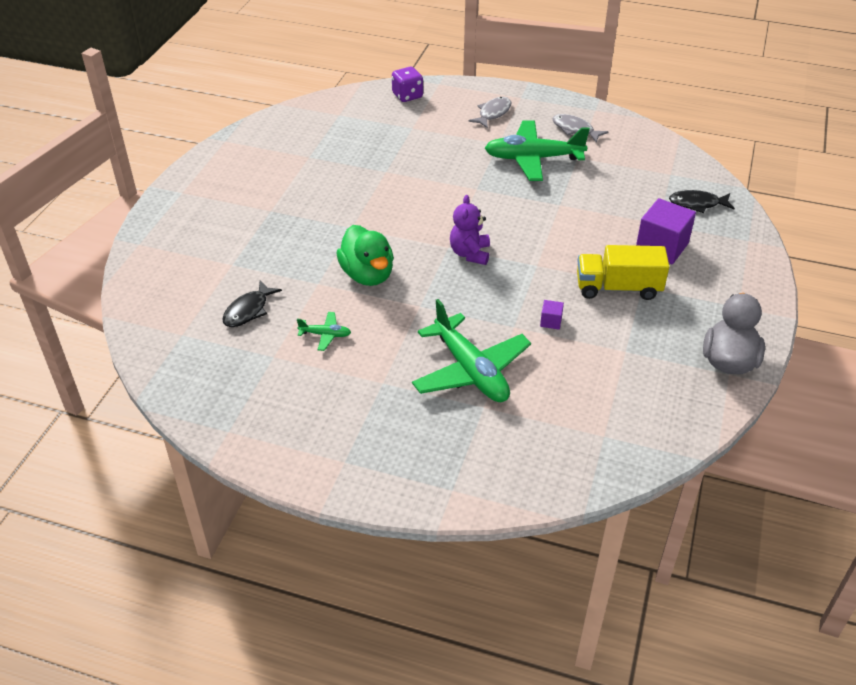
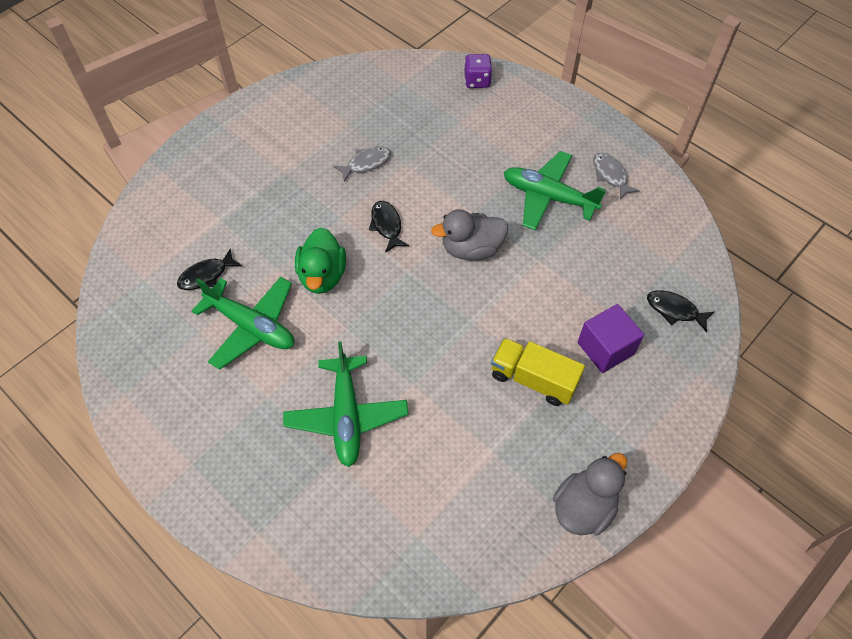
camera: 25 degrees right, 15 degrees up
(325, 335) = (251, 326): green plane -> green plane, size x2.29
(402, 220) = (387, 225): none -> black fish
(470, 253) = (423, 286): purple teddy bear -> none
(493, 113) = (544, 129): grey fish -> grey fish (366, 163)
(493, 214) = (471, 249): none -> grey duck
(551, 321) = (448, 392): purple cube -> none

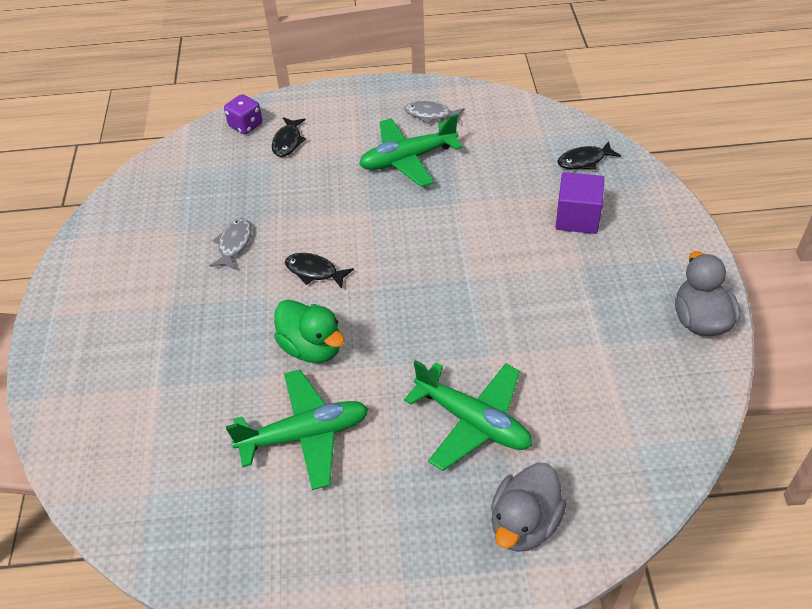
camera: 45 degrees left, 10 degrees down
(206, 275) = (207, 436): black fish -> black fish (288, 142)
(471, 249) = (402, 234): grey duck -> grey duck (524, 523)
(533, 379) = (562, 276): yellow truck -> none

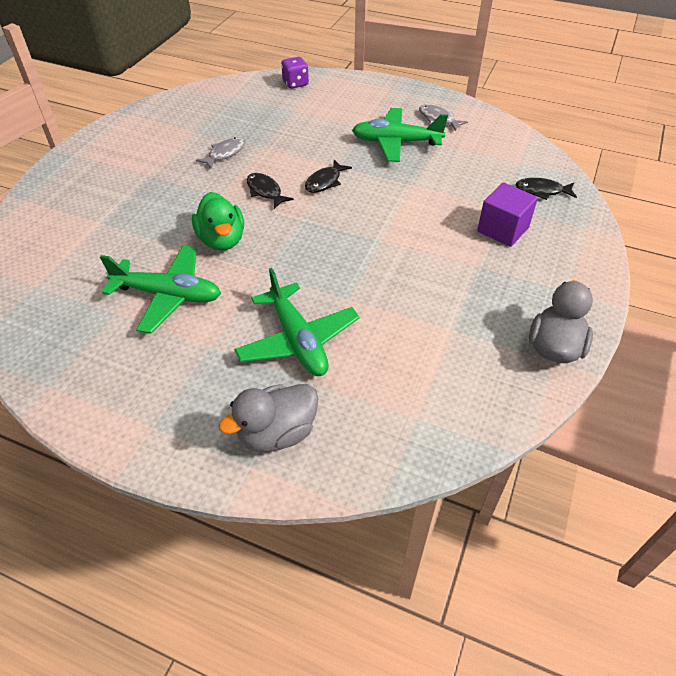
camera: 25 degrees right, 0 degrees up
(288, 142) = (316, 103): black fish -> black fish (325, 182)

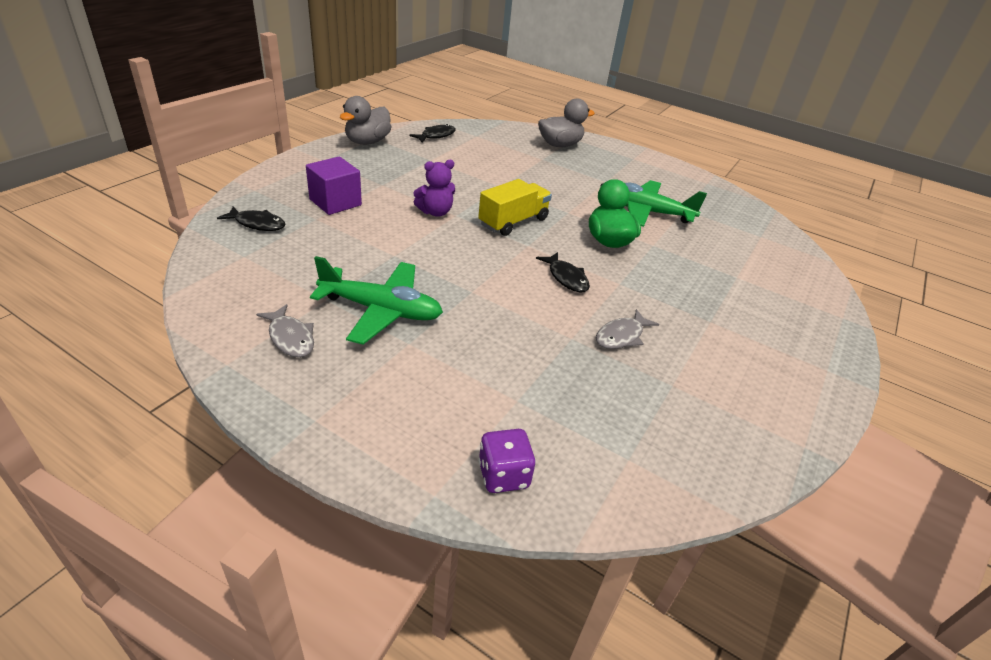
camera: 175 degrees left, 10 degrees down
(298, 340) = (543, 173): green plane -> none
(321, 244) = (513, 222): none -> yellow truck
(325, 182) = (495, 276): black fish -> black fish (436, 136)
(403, 239) = (435, 212): none -> purple teddy bear

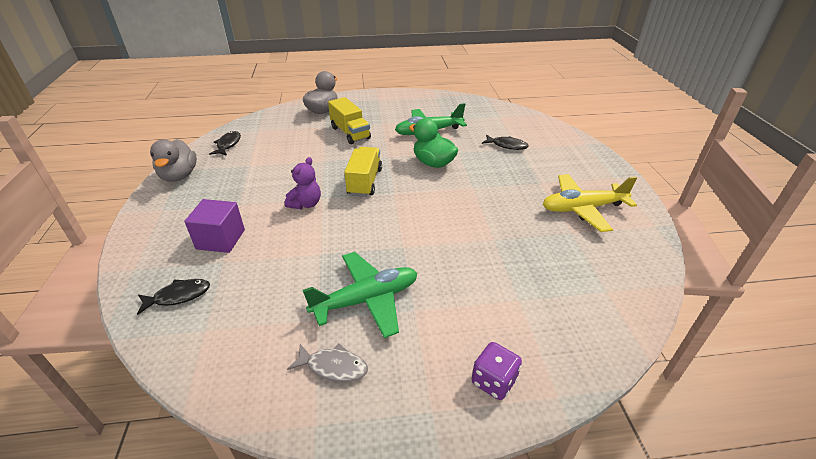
camera: 35 degrees left, 0 degrees up
(503, 475) = (571, 352): purple dice -> purple dice (493, 381)
(559, 175) = (350, 133): none -> yellow truck
(566, 278) = (442, 202): black fish -> black fish (507, 145)
(621, 336) = (514, 220): grey fish -> none
(726, 373) = (582, 208): none -> yellow plane

